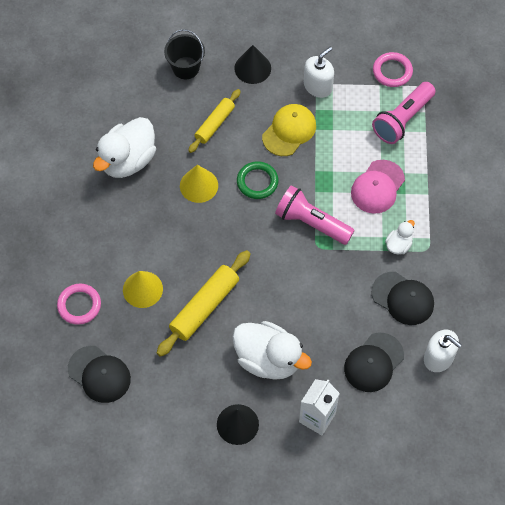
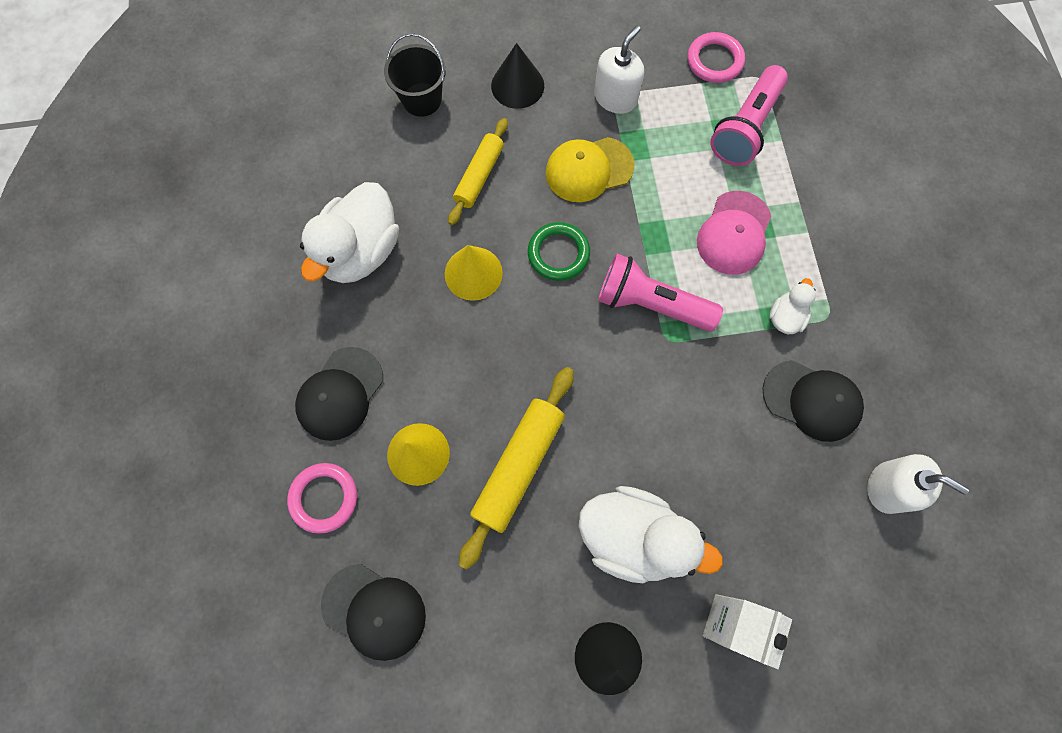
camera: 10 degrees left, 10 degrees up
(289, 131) = (589, 169): yellow cap -> yellow cap turned 135 degrees counterclockwise
(373, 362) = (793, 513): black cap -> black cap (340, 394)

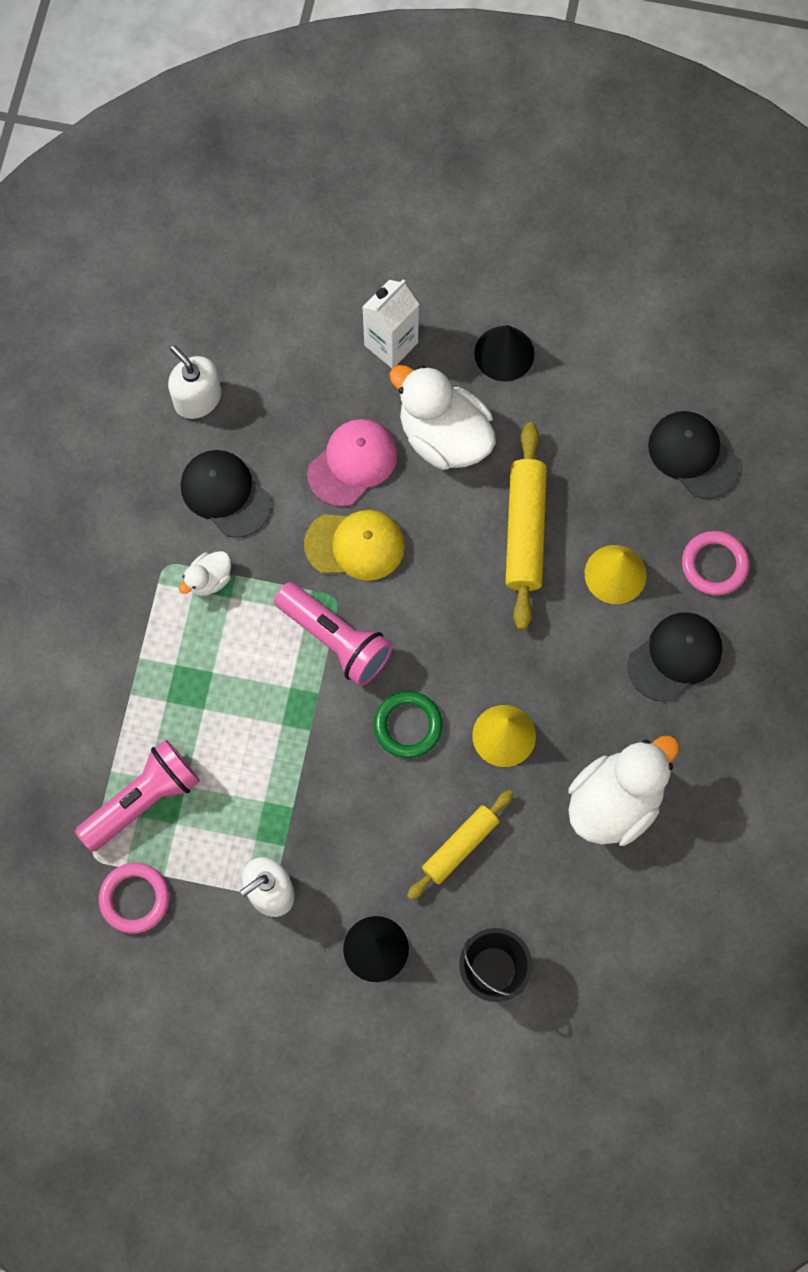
camera: 160 degrees left, 0 degrees up
(518, 466) = (525, 531): yellow rolling pin -> yellow rolling pin turned 45 degrees counterclockwise
(589, 169) = (337, 811): yellow cap -> yellow cap (355, 545)
(734, 233) = (216, 683): pink cap -> pink cap (352, 463)

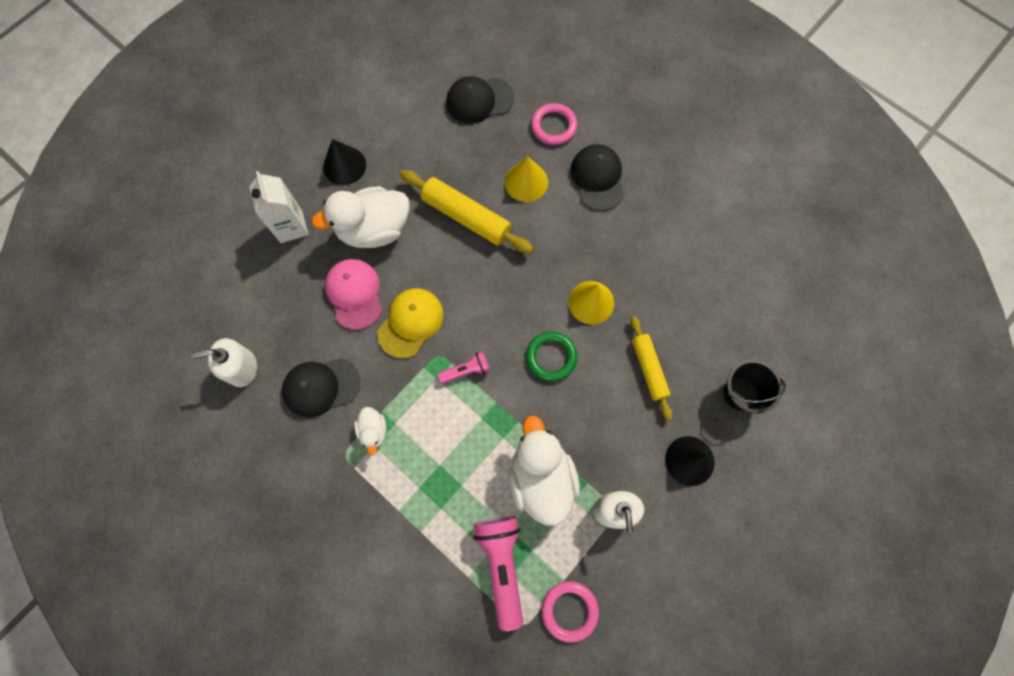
camera: 60 degrees left, 0 degrees up
(335, 639) = (466, 370): pink flashlight -> pink flashlight, size x0.53
(615, 801) = (669, 261): white duck -> white duck (541, 478)

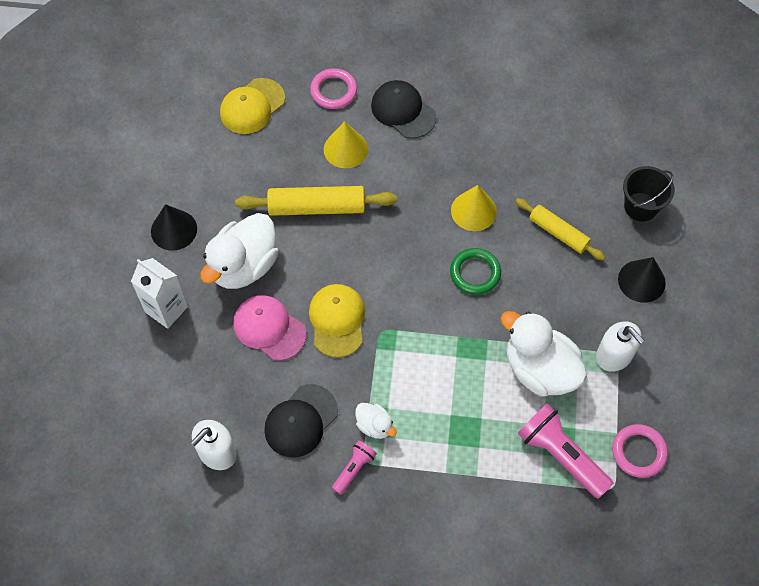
camera: 35 degrees left, 10 degrees down
(466, 370) = (414, 328): pink flashlight -> pink flashlight (354, 469)
(479, 100) = (252, 106): black cap -> yellow cap

